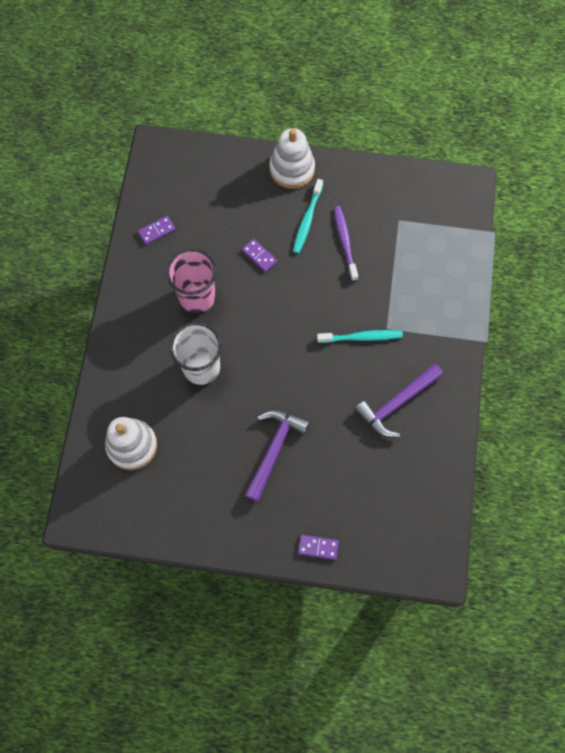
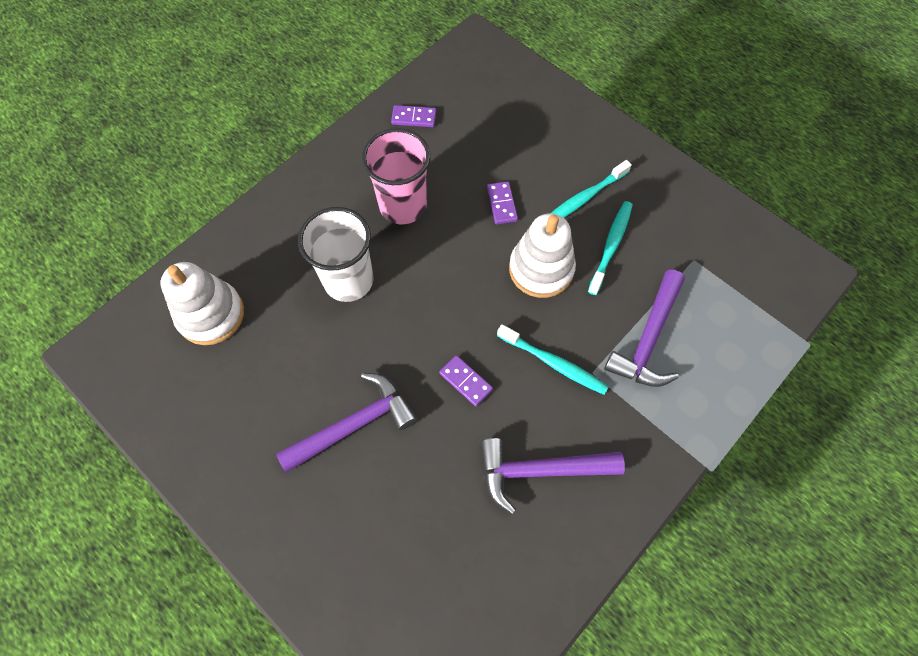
camera: 35 degrees right, 5 degrees down
(292, 169) = (605, 138): white stacking toy -> white stacking toy (541, 269)
(318, 547) = (313, 582): purple domino -> purple domino (465, 381)
(345, 242) = (611, 246): purple toothbrush -> turquoise toothbrush
(404, 287) = (648, 338): none -> purple hammer

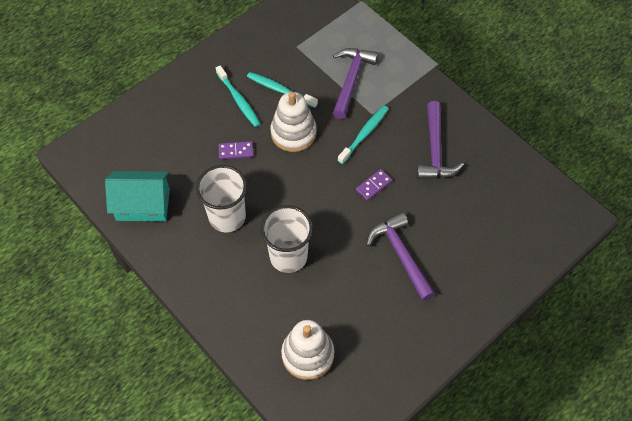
camera: 85 degrees left, 5 degrees down
(403, 205) = (227, 217): pink cup -> white cup
(414, 118) = (143, 205): purple domino -> turquoise house
(648, 338) = (351, 80): purple hammer -> purple hammer turned 105 degrees counterclockwise

